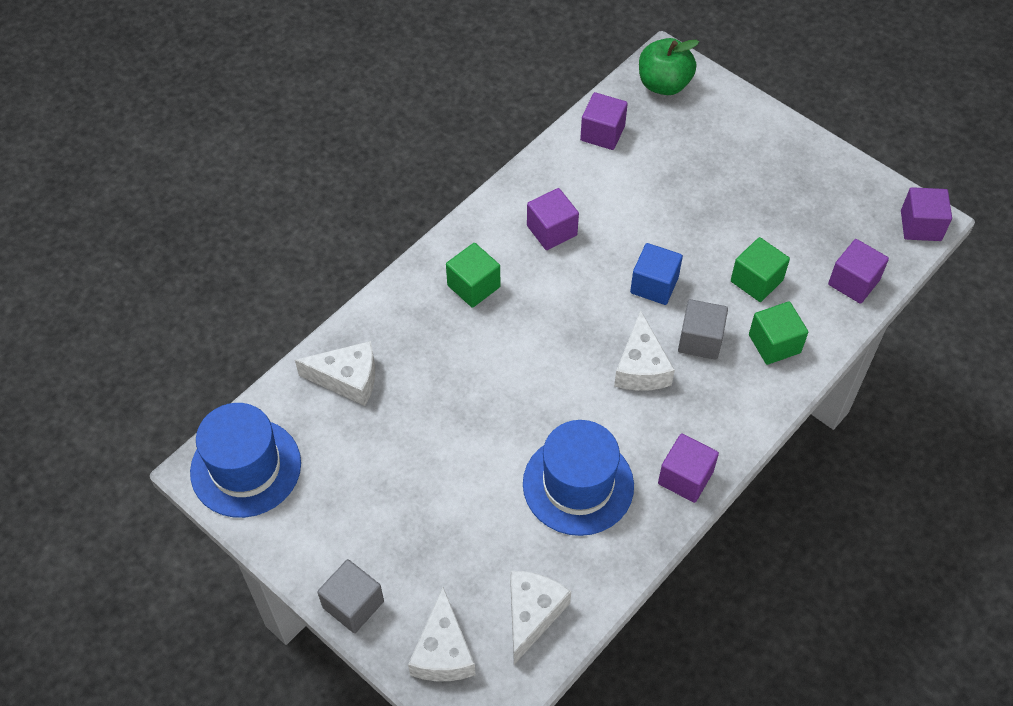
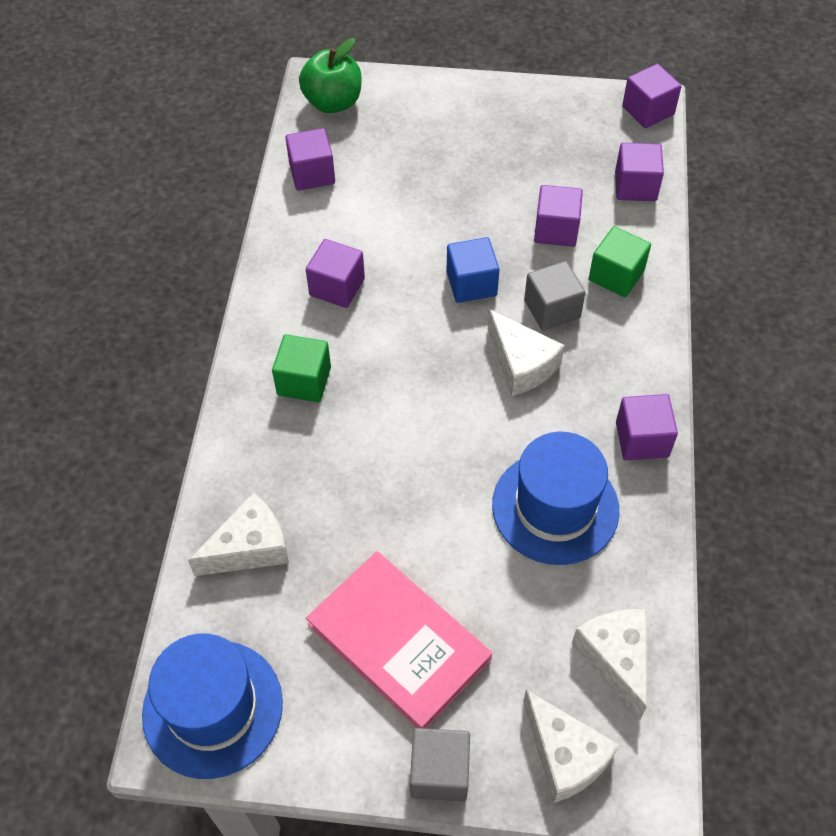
camera: 35 degrees left, 0 degrees up
(394, 504) = (398, 642): none -> pink book
(756, 281) = (556, 230): green cube -> purple cube

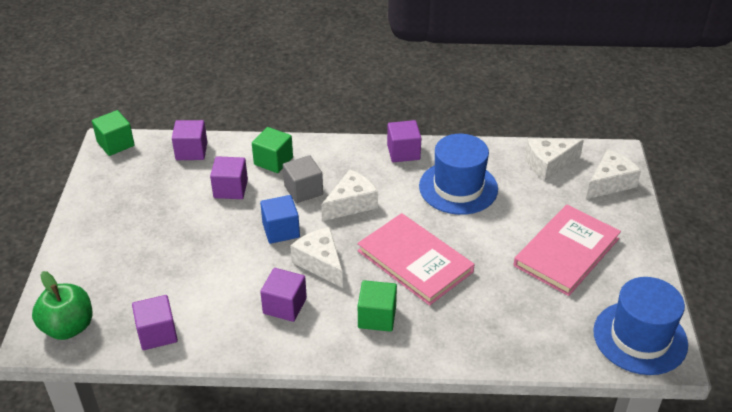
camera: 95 degrees left, 15 degrees down
(249, 547) = (522, 332): white cheese -> white cheese (320, 263)
(399, 432) = (414, 261): none -> pink book
(439, 772) = (638, 230): grey cube -> none
(648, 110) = (115, 144): purple cube -> green cube

